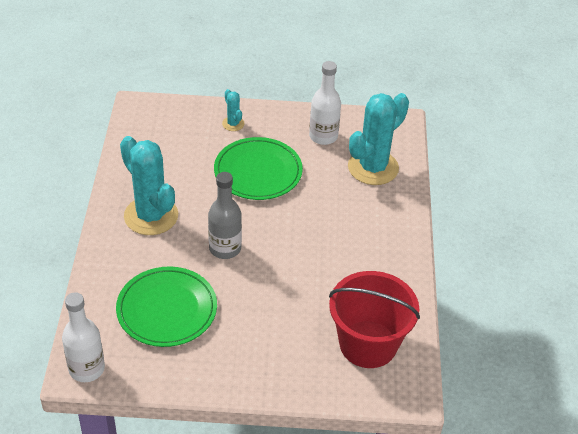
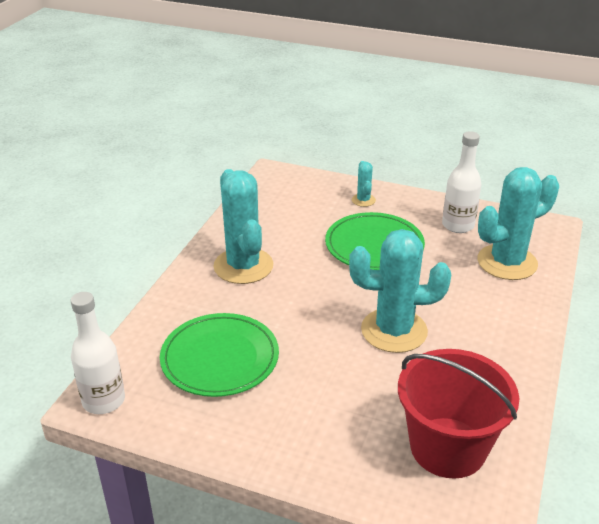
camera: 20 degrees right, 10 degrees down
(225, 248) = (310, 310): grey bottle -> none
(299, 253) = (394, 330): none -> turquoise cactus

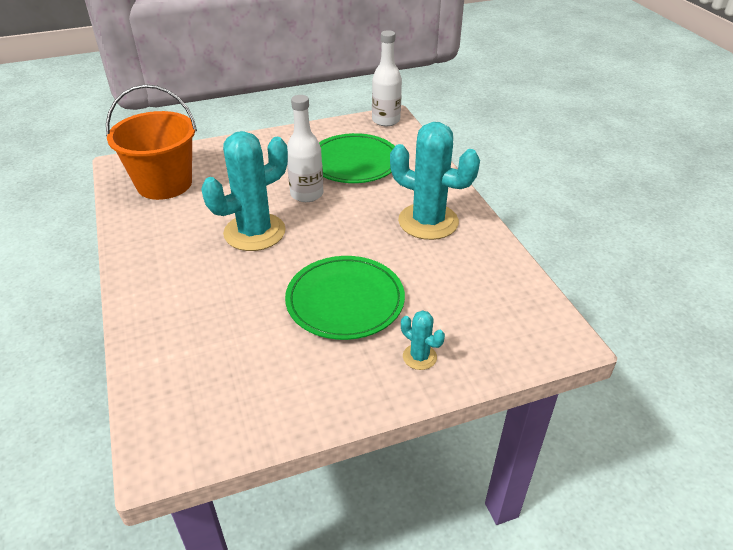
camera: 140 degrees right, 5 degrees up
(448, 447) = (164, 184): red bucket -> orange bucket
(458, 225) = (280, 382): white bottle -> white bottle (307, 194)
(507, 262) = (192, 356): turquoise cactus -> none

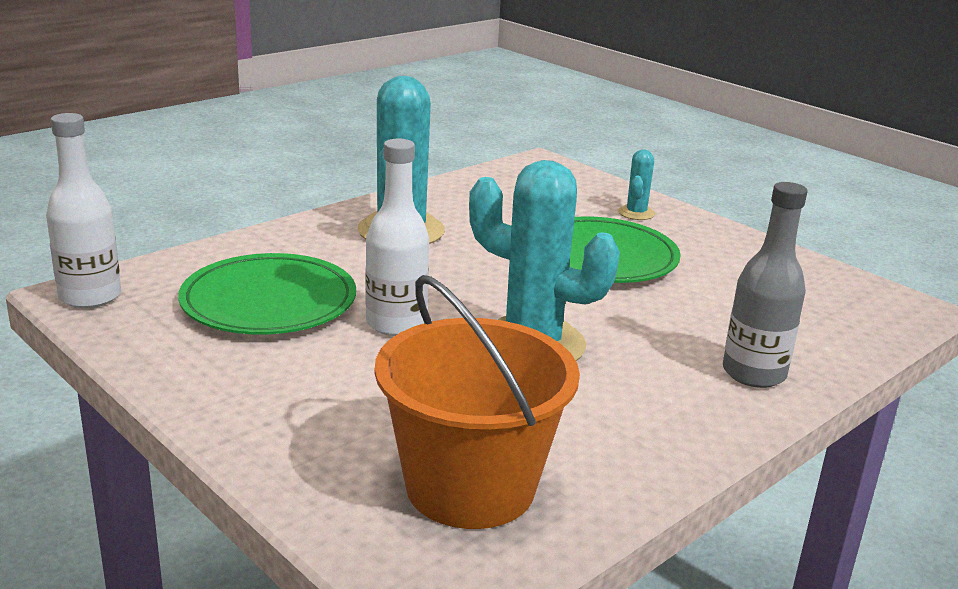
camera: 115 degrees left, 15 degrees down
(160, 305) = (754, 373): none -> grey bottle

